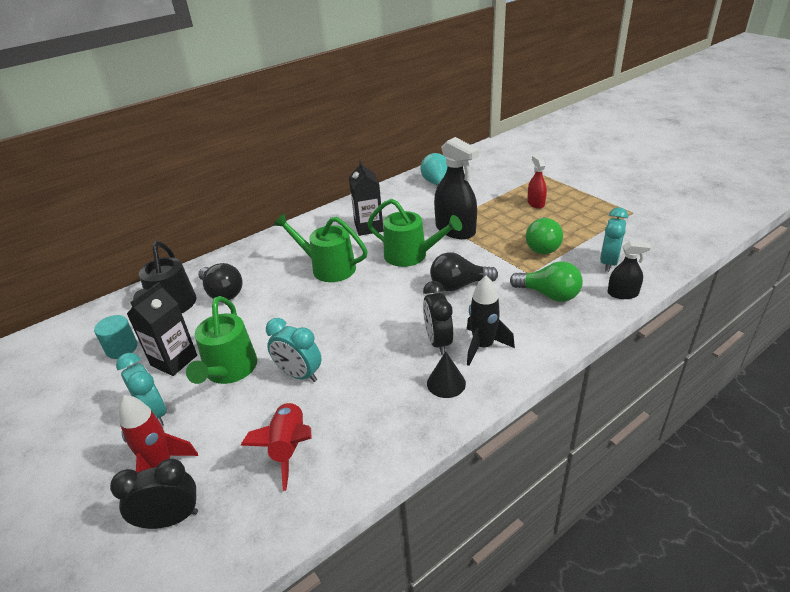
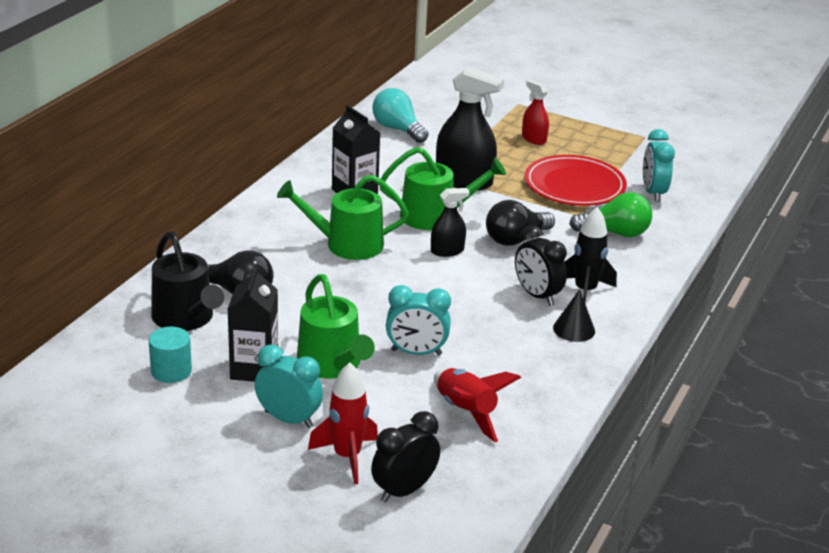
camera: 30 degrees left, 5 degrees down
(542, 246) = (574, 185): green light bulb -> red plate
(622, 293) = (684, 220): black spray bottle -> black spray bottle (447, 251)

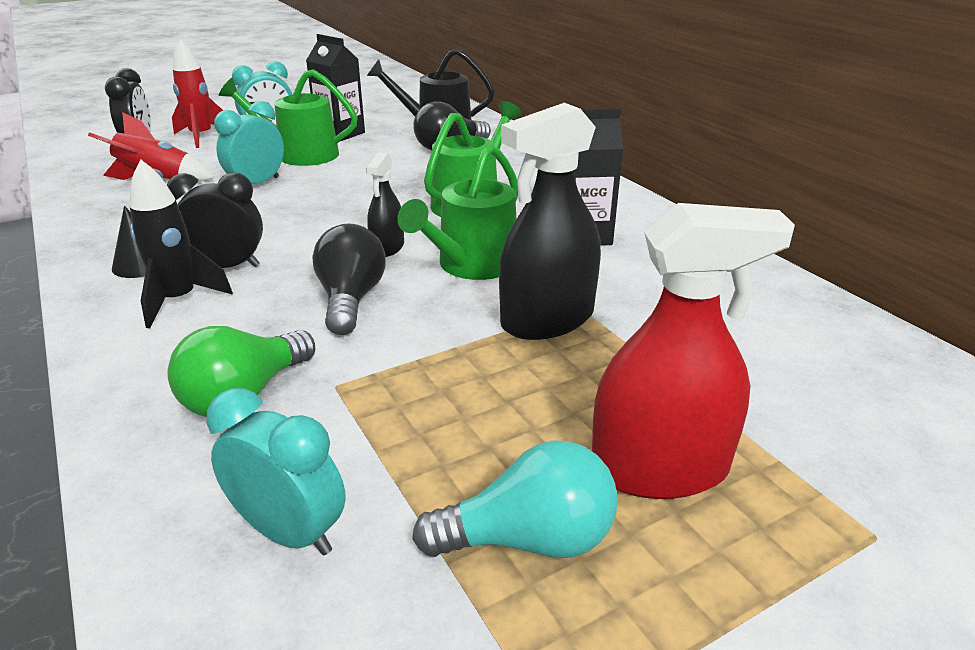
camera: 125 degrees right, 0 degrees up
(171, 371) = (380, 115): turquoise cylinder -> none
(397, 129) = (771, 321): turquoise light bulb -> turquoise light bulb (529, 539)
(534, 139) = (659, 469): red spray bottle -> red spray bottle, size x1.86
(574, 185) = (429, 429): red plate -> none

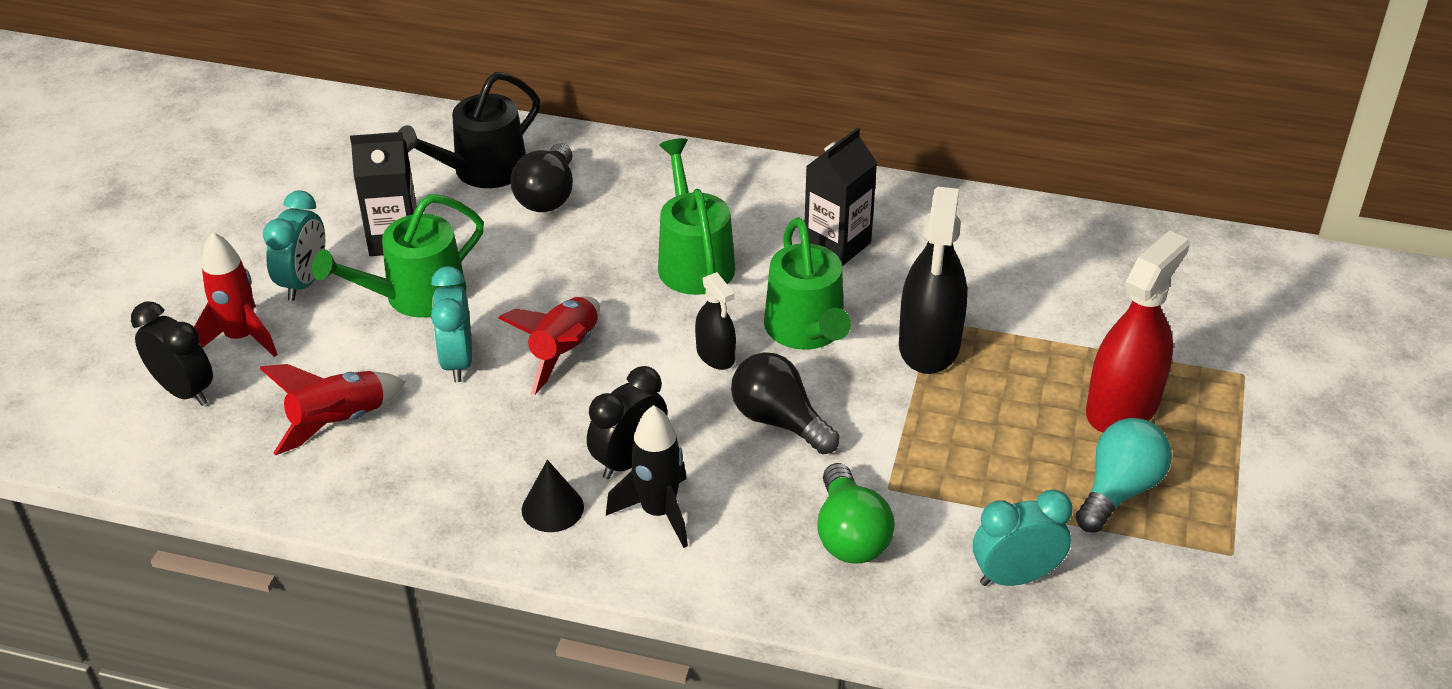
camera: 45 degrees left, 10 degrees up
(311, 205) = (564, 353): none -> red rocket

